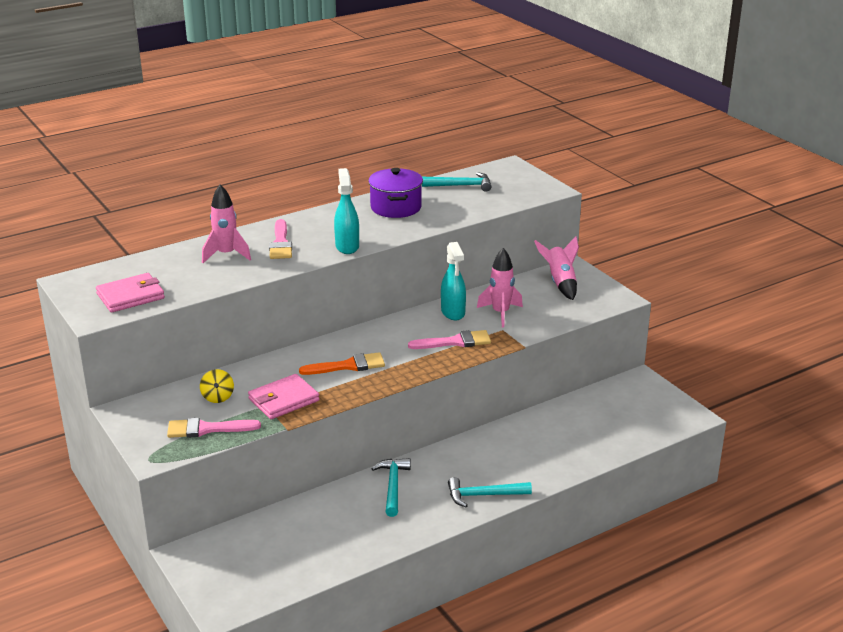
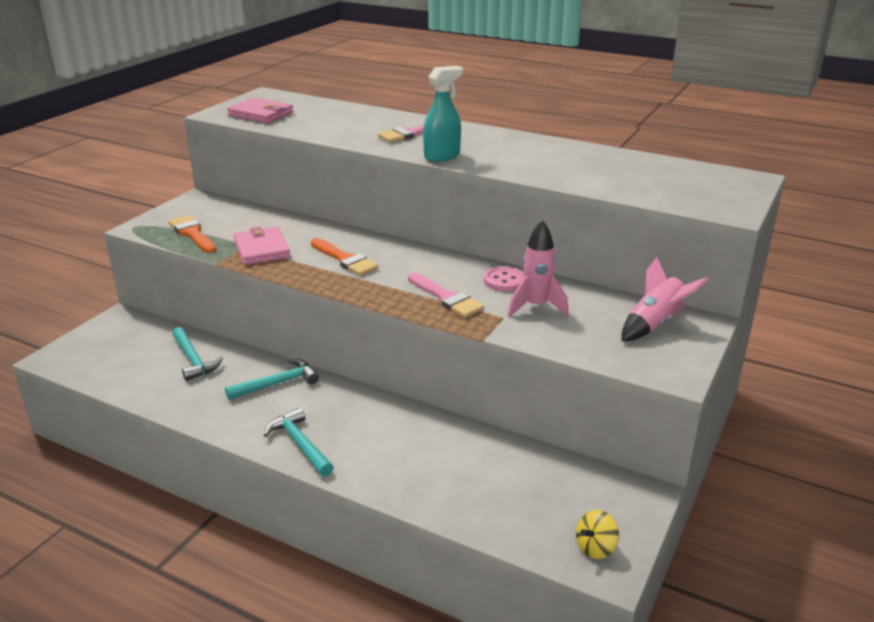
camera: 60 degrees right, 0 degrees up
(207, 429) = (192, 233): pink brush -> orange brush
(218, 397) = (244, 223): yellow spinning top -> yellow spinning top (595, 548)
(226, 255) = (366, 122): pink rocket -> none
(283, 400) = (262, 249): pink wallet -> pink wallet turned 45 degrees clockwise
(396, 207) = (554, 154): purple pot -> none
(453, 312) = (504, 281): turquoise spray bottle -> pink button
(461, 185) = (654, 168): turquoise hammer -> turquoise hammer (193, 360)

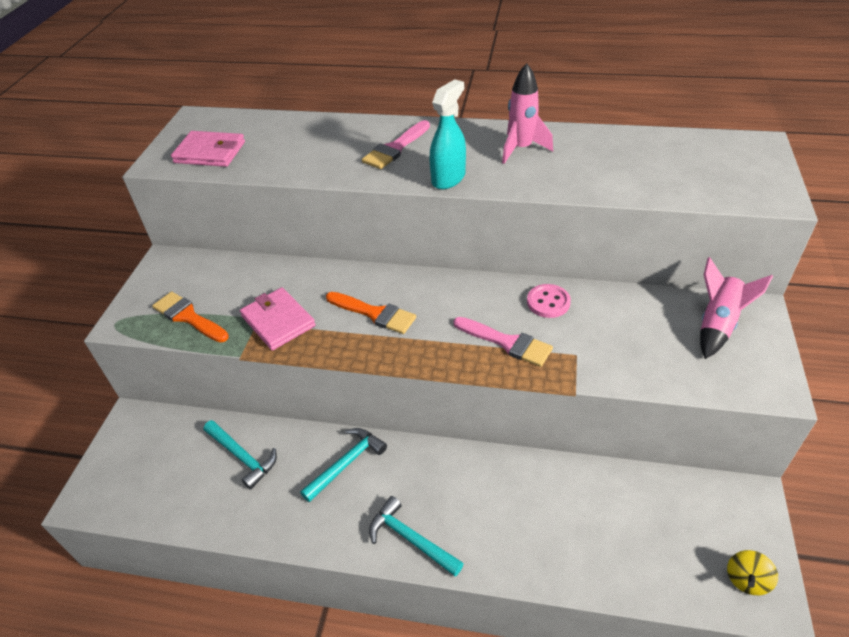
camera: 15 degrees left, 15 degrees up
(536, 307) = (598, 331): pink rocket -> pink rocket (521, 149)

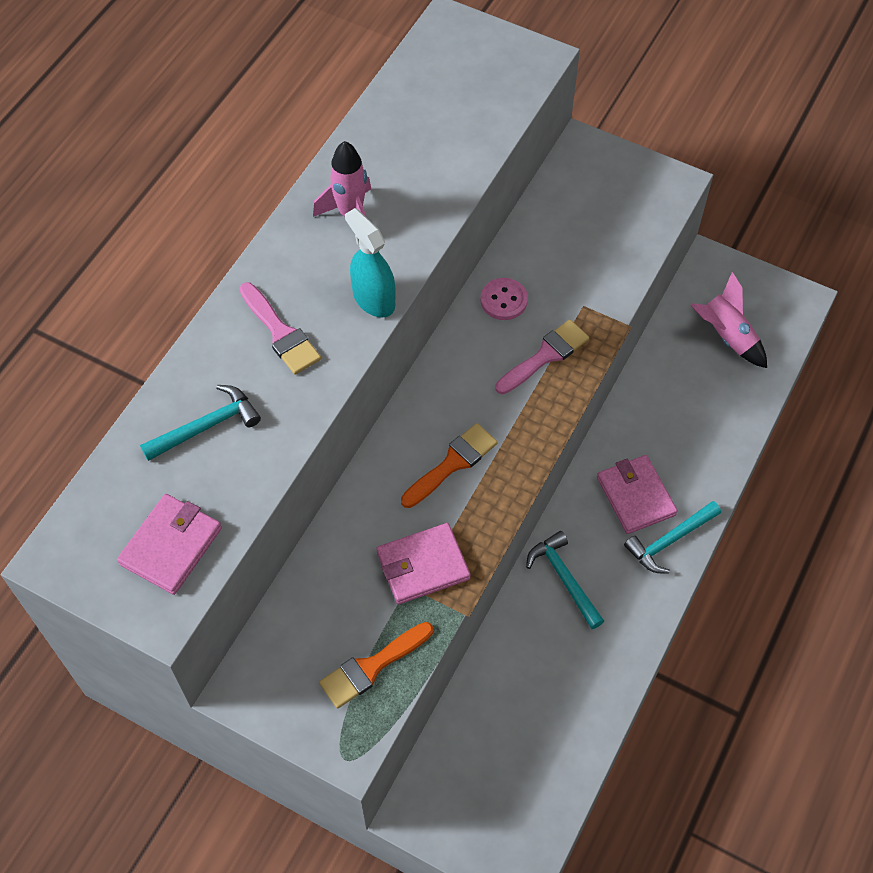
camera: 75 degrees left, 15 degrees up
(242, 456) = (518, 685): turquoise hammer -> turquoise hammer (206, 426)
(447, 498) = (636, 496): none -> pink wallet
(717, 324) = (589, 183): pink rocket -> pink rocket (726, 336)
(746, 580) = (778, 306): yellow spinning top -> none

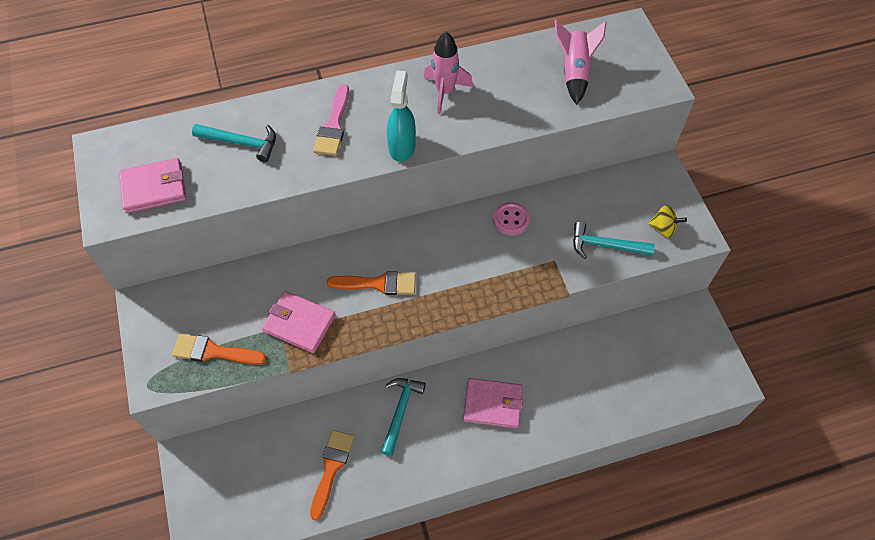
camera: 45 degrees right, 0 degrees up
(545, 356) = (498, 270): pink brush -> none
(561, 686) = (331, 468): none -> orange brush
(636, 496) = (492, 404): pink wallet -> pink wallet turned 75 degrees clockwise
(641, 200) = (663, 228): none -> yellow spinning top
(670, 540) = (483, 448): turquoise hammer -> turquoise hammer (606, 245)
(726, 336) = (655, 362): pink rocket -> pink rocket (574, 72)

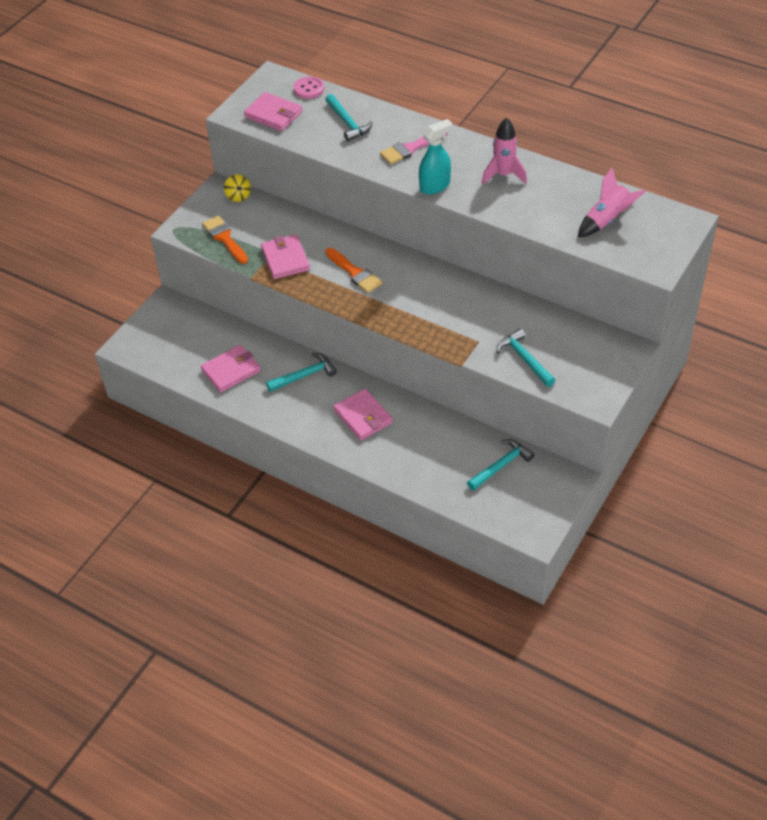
camera: 50 degrees right, 10 degrees down
(331, 468) = (231, 371): orange brush -> pink wallet
(511, 219) = (483, 300): pink button -> pink button (309, 89)
(639, 348) = (501, 466): none -> turquoise hammer
(663, 228) = (579, 379): yellow spinning top -> yellow spinning top (238, 196)

